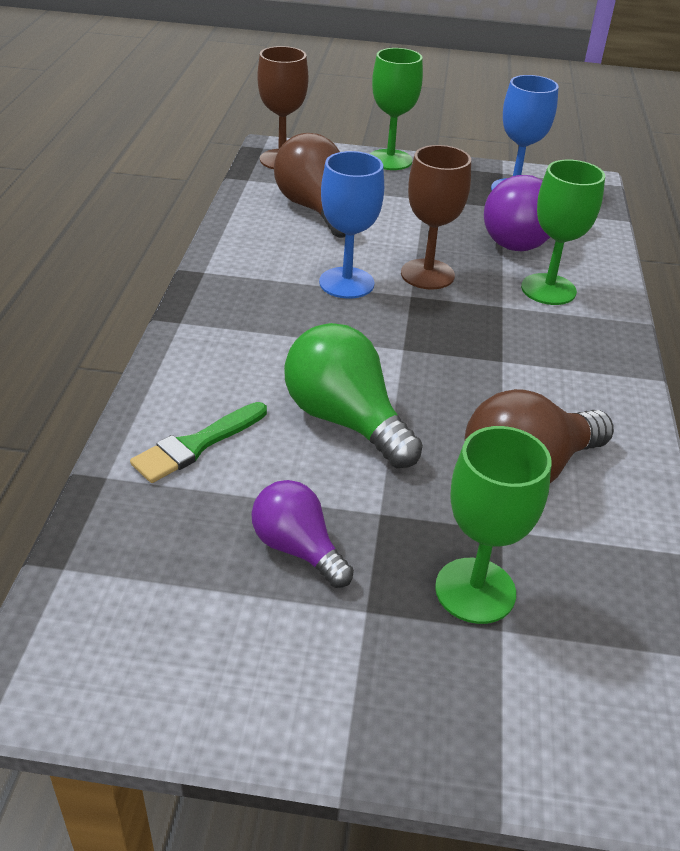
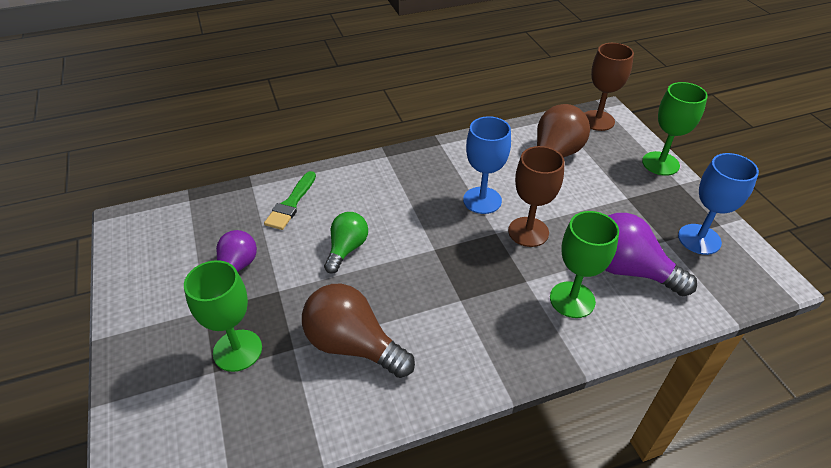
camera: 65 degrees right, 5 degrees up
(196, 445) = (291, 203): green brush -> green brush turned 90 degrees counterclockwise
(345, 420) = (347, 249): green light bulb -> green light bulb, size x0.63

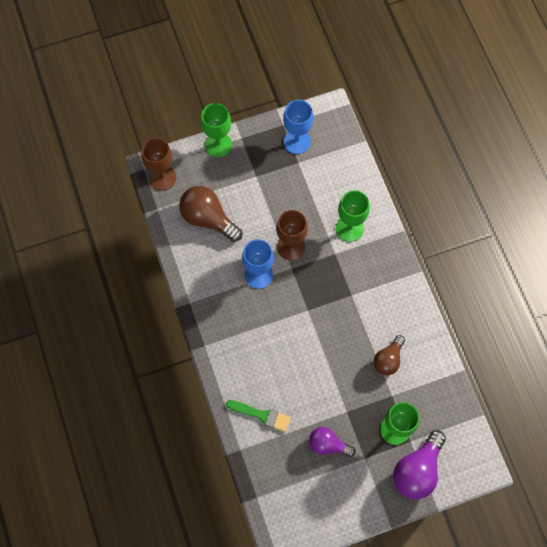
camera: 90 degrees left, 25 degrees up
(347, 249) = (308, 369): green light bulb -> none
(353, 345) = (388, 359): brown light bulb -> brown light bulb, size x0.63
(628, 270) = (324, 191): purple light bulb -> purple light bulb (417, 470)

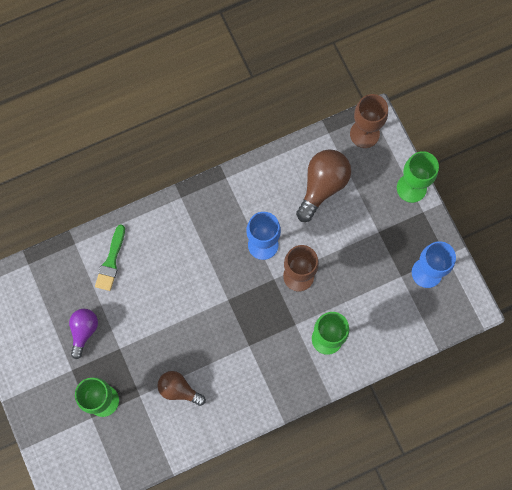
camera: 85 degrees right, 5 degrees up
(417, 470) = (61, 426): purple light bulb -> none

